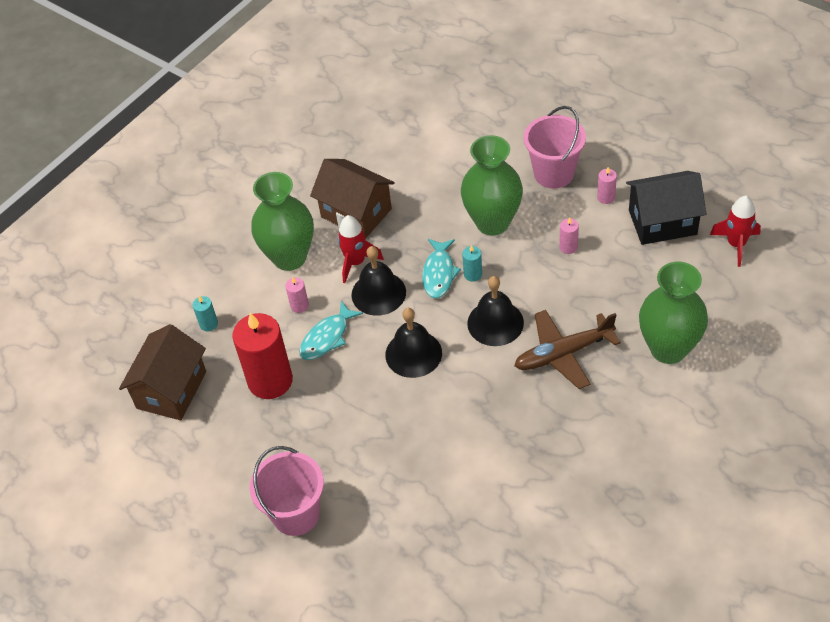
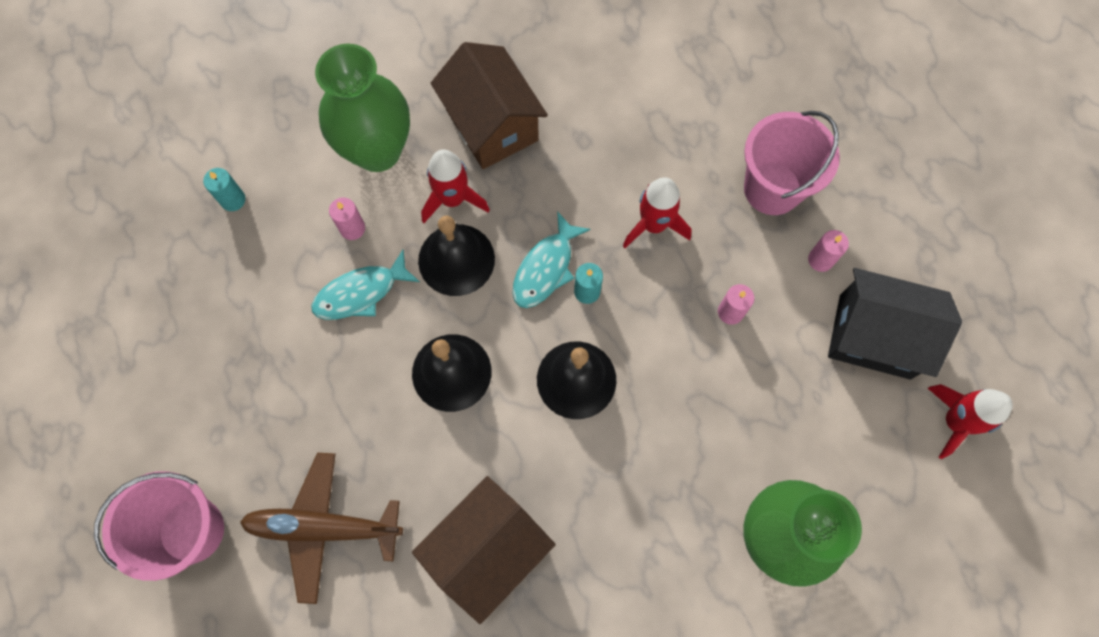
camera: 20 degrees right, 20 degrees up
(171, 390) = (142, 273): brown house -> brown house (487, 550)
(270, 381) = (261, 321): red candle -> none
(492, 222) = (653, 225): green vase -> red rocket
(563, 353) = (637, 472): brown plane -> brown plane (324, 527)

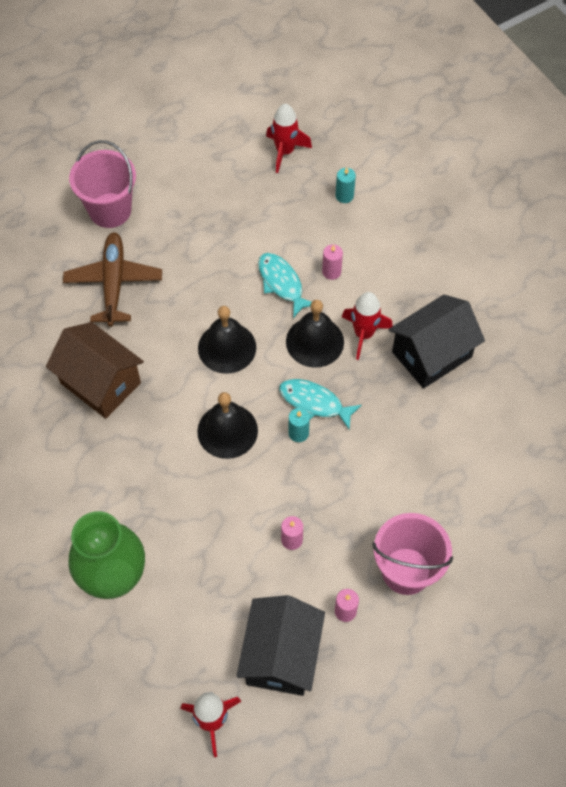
camera: 85 degrees right, 10 degrees down
(377, 151) = (397, 280): green vase -> none
(491, 125) = (431, 354): brown house -> black house
(653, 225) = (360, 478): red rocket -> red rocket (285, 151)

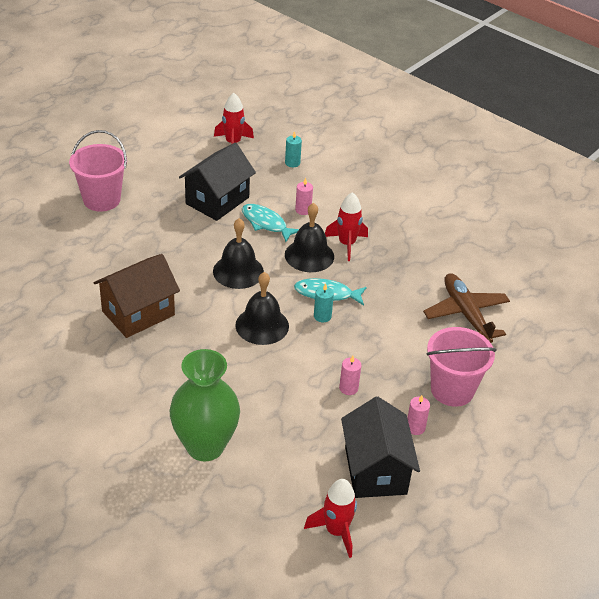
camera: 20 degrees left, 20 degrees down
(100, 383) = (138, 313): brown house -> brown house turned 60 degrees counterclockwise
(114, 283) = (124, 245): brown plane -> brown plane (466, 314)
(431, 354) = (406, 248): black house -> black house (217, 200)

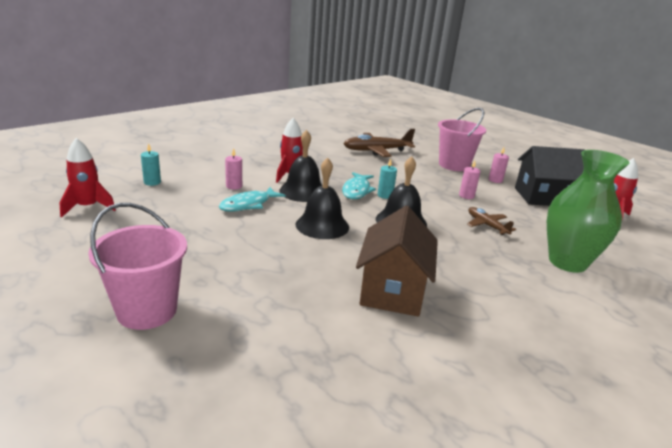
camera: 85 degrees left, 15 degrees down
(138, 313) = (392, 290): brown house -> brown house turned 45 degrees clockwise
(217, 200) = (196, 226): black house -> none
(272, 394) = (487, 225): none -> brown plane

